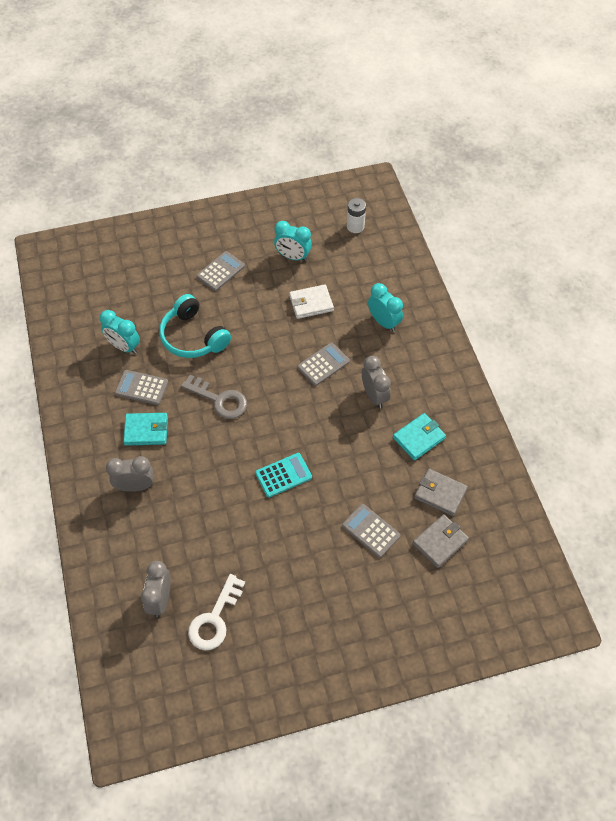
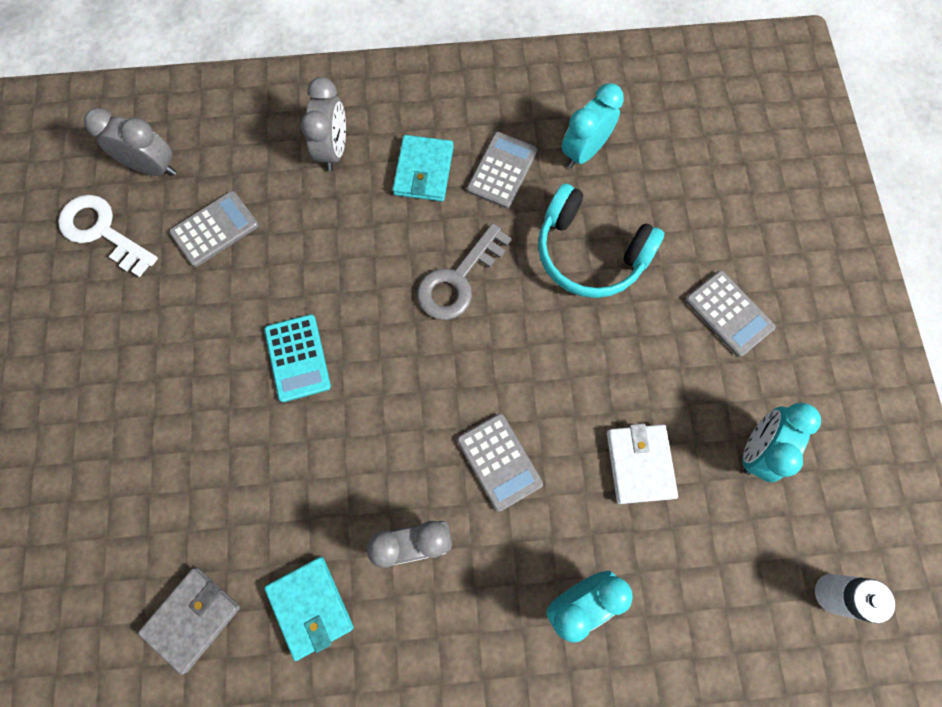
camera: 100 degrees right, 15 degrees up
(193, 337) = (589, 253): turquoise headphones -> turquoise headphones turned 120 degrees counterclockwise
(371, 530) = (163, 479): grey calculator -> grey calculator (215, 229)
(440, 542) = (106, 594): grey wallet -> none

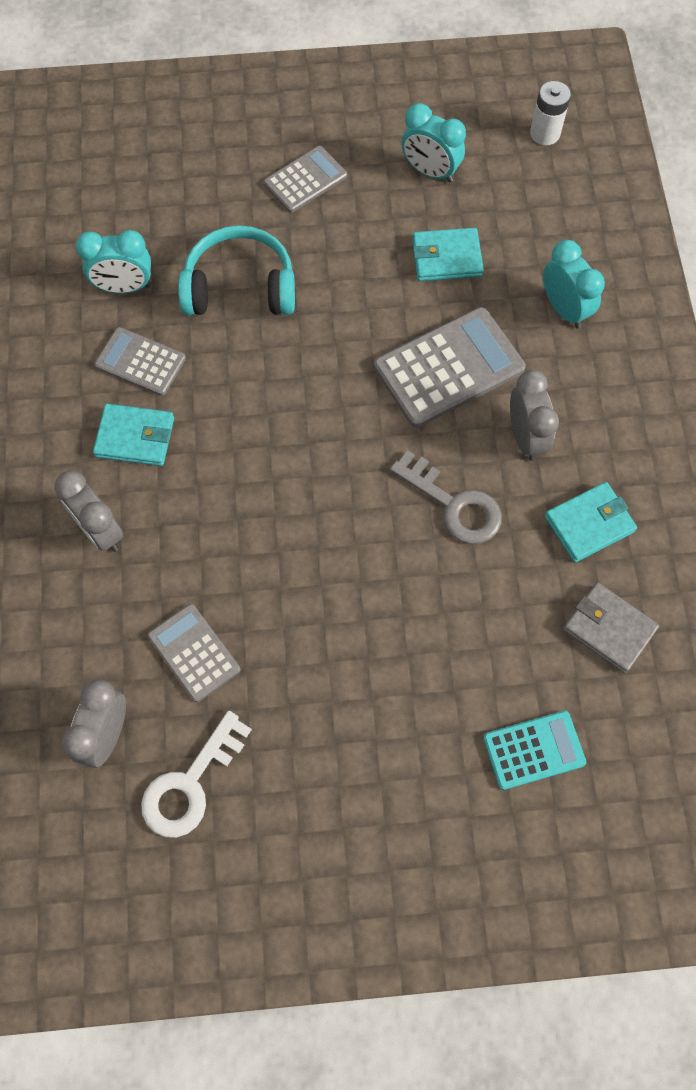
camera: 90 degrees left, 5 degrees down
(297, 358) = (348, 552): turquoise calculator -> turquoise calculator (534, 750)
(334, 150) = (100, 530): grey clock -> grey clock turned 135 degrees counterclockwise
(458, 280) = (265, 403): grey key -> grey key (454, 504)
(499, 462) = (449, 368): grey calculator -> grey calculator, size x1.67
(584, 152) = (124, 287): turquoise clock -> turquoise clock turned 45 degrees counterclockwise
(589, 253) = (240, 287): turquoise headphones -> turquoise headphones turned 120 degrees counterclockwise
(639, 464) = (446, 258): white wallet -> turquoise wallet

